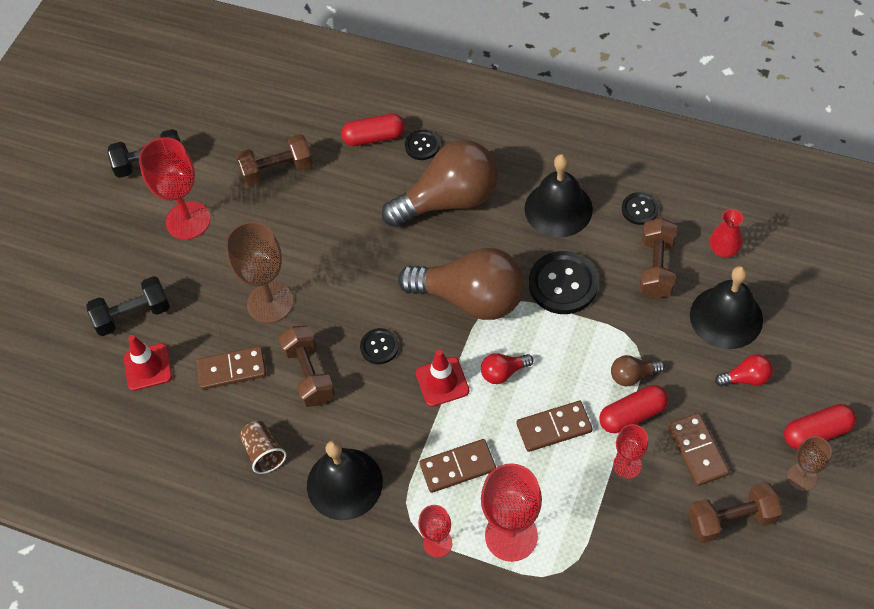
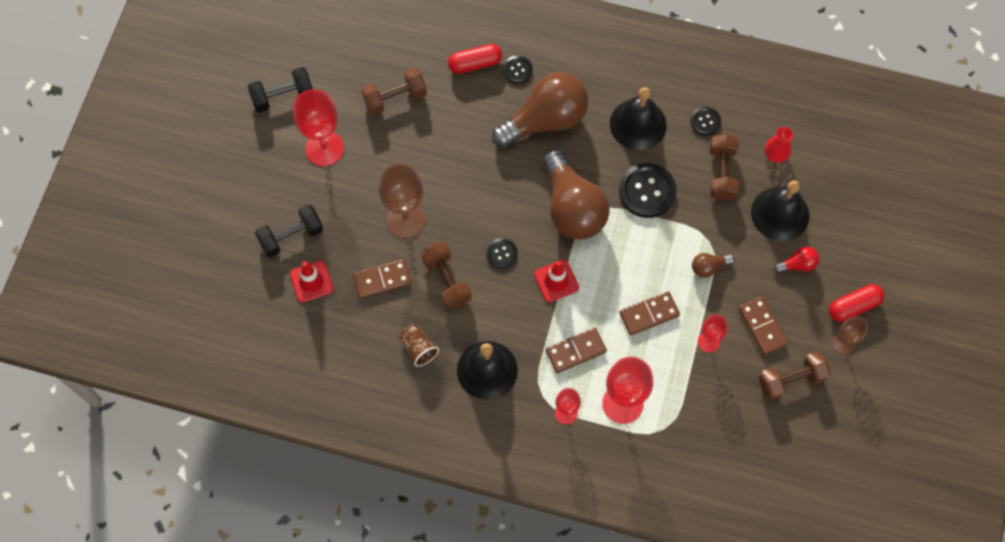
camera: 10 degrees left, 10 degrees up
(470, 298) = (572, 207): brown light bulb -> brown light bulb turned 60 degrees clockwise
(503, 372) = (605, 270): red light bulb -> none
(632, 415) = (710, 300): red capsule -> none

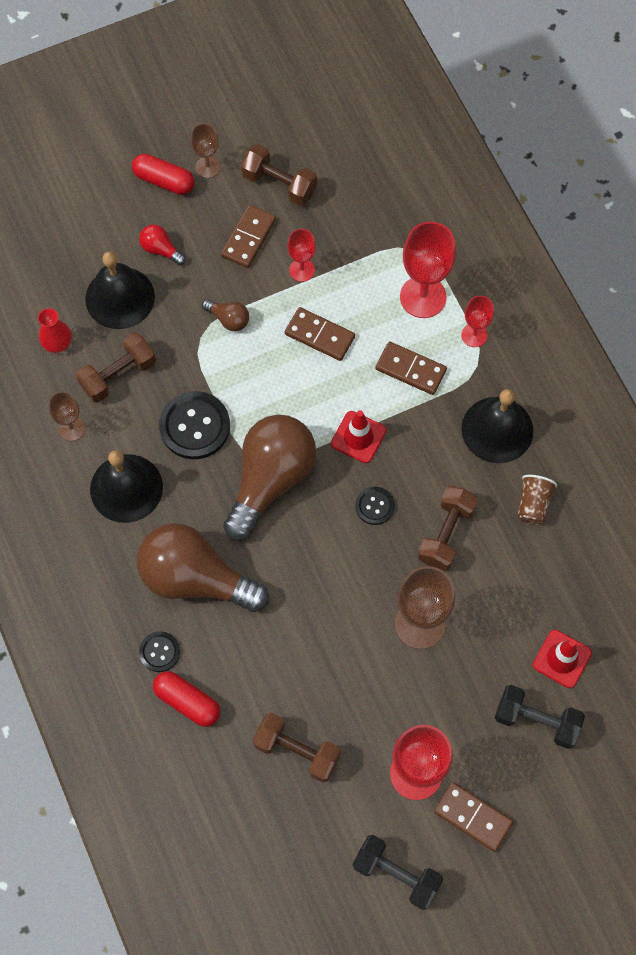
camera: 130 degrees left, 0 degrees up
(382, 280) = (499, 593): brown domino -> brown domino (473, 817)
(705, 122) = (72, 428): black button -> brown goblet

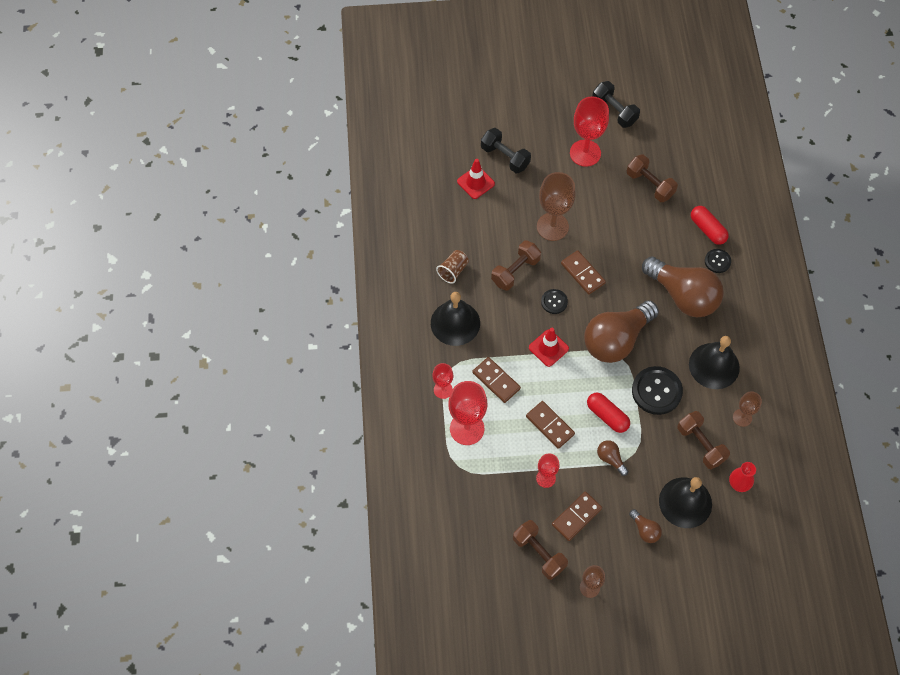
camera: 160 degrees left, 5 degrees down
(118, 375) = (700, 444): brown dumbbell -> brown dumbbell turned 75 degrees clockwise
(161, 250) = (645, 530): red light bulb -> brown light bulb
(164, 181) = (627, 587): red capsule -> red capsule (607, 416)
(473, 817) = (561, 123): brown domino -> brown domino (582, 273)

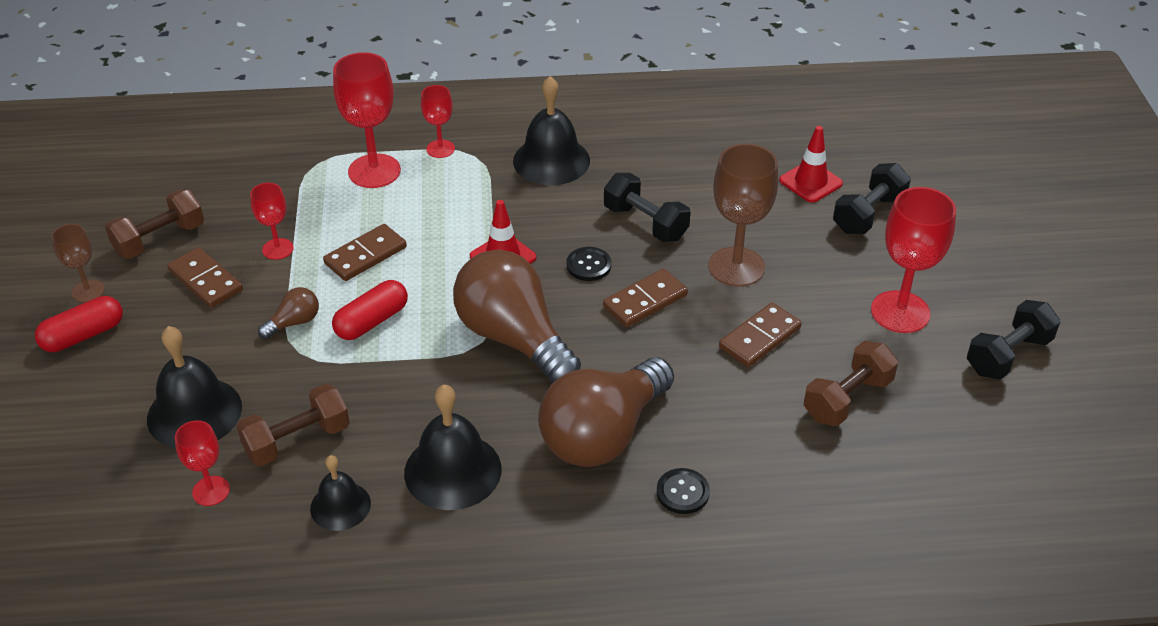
camera: 90 degrees right, 20 degrees down
(453, 271) = (643, 158): brown cup -> none
(496, 380) = (450, 200): brown domino -> brown domino (760, 338)
(515, 271) = (645, 223): brown dumbbell -> black dumbbell
(645, 530) = (160, 358): brown light bulb -> none
(656, 391) = (409, 386): black button -> none
(707, 229) = (756, 481): red capsule -> red capsule (83, 335)
(739, 483) = (211, 491): red vase -> red goblet
(742, 417) = (340, 506): brown goblet -> black bell

